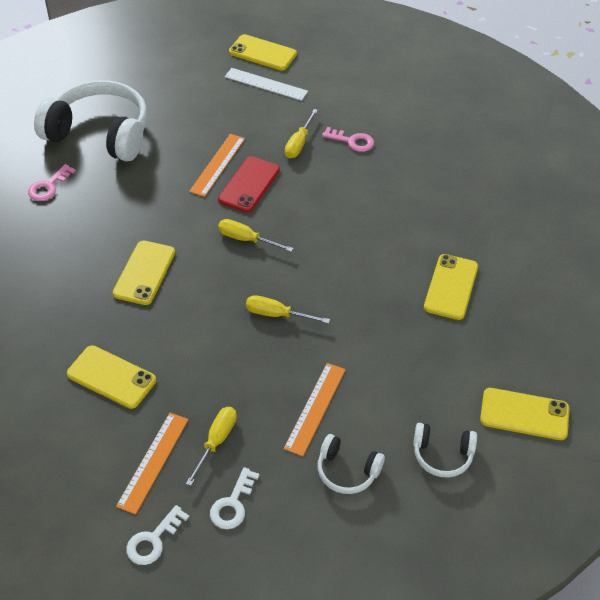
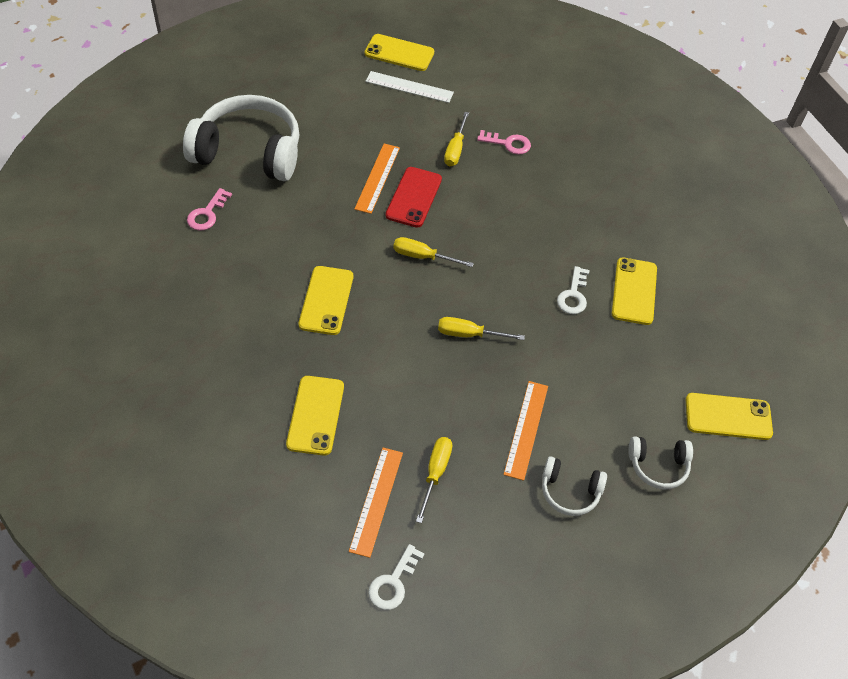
camera: 10 degrees left, 5 degrees up
(111, 377) = (315, 415): yellow phone -> yellow phone turned 75 degrees clockwise
(233, 504) = (464, 537): white key -> white key (573, 295)

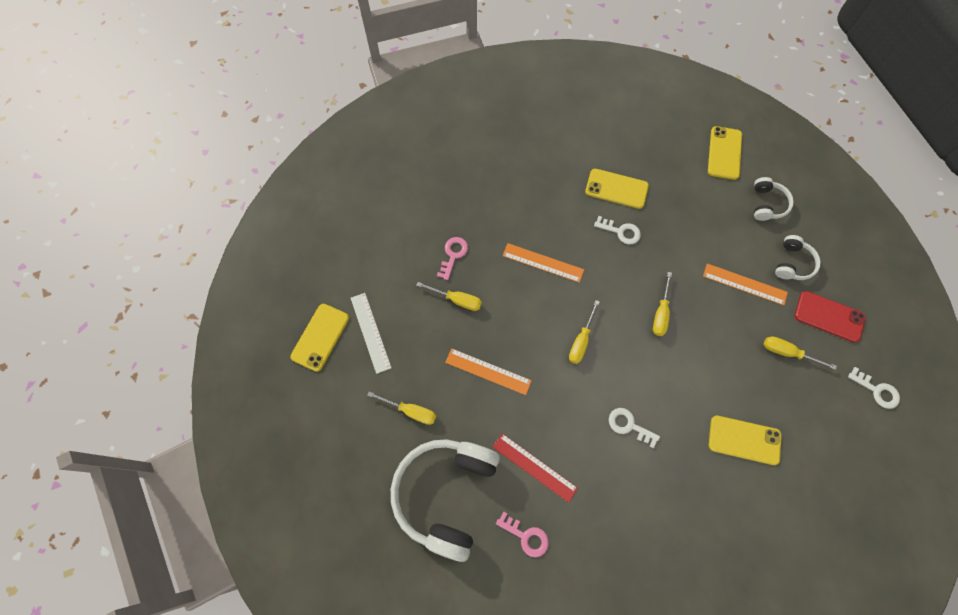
camera: 80 degrees left, 15 degrees up
(277, 219) = (534, 467): none -> red ruler
(326, 300) = (629, 425): yellow phone -> white key
(330, 121) = (410, 411): none -> yellow screwdriver
(376, 501) = (814, 397): orange ruler -> orange ruler (543, 263)
(409, 87) = (370, 332): white ruler -> white ruler turned 45 degrees counterclockwise
(414, 197) = (513, 341): red phone -> red phone (829, 316)

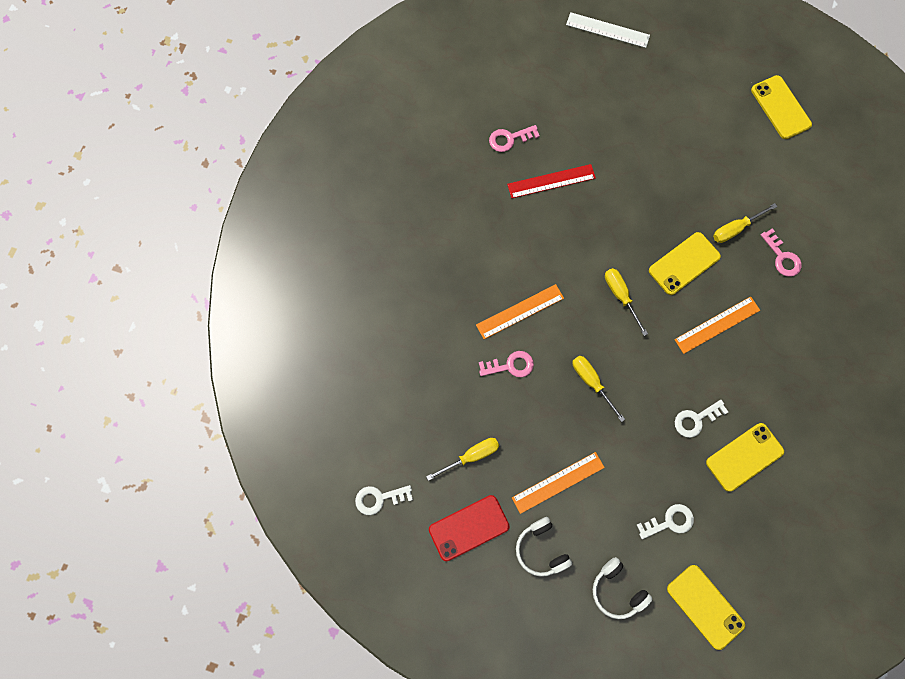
camera: 130 degrees right, 5 degrees up
(370, 332) = (756, 145): white ruler -> white ruler (607, 30)
(410, 411) = (665, 129): yellow screwdriver -> none
(446, 493) = (583, 110): white headphones -> none
(488, 371) = (653, 205): orange ruler -> orange ruler (520, 311)
(629, 425) = (523, 273): white key -> white key (669, 521)
(704, 377) = (510, 365): none -> pink key
(744, 440) = (438, 349): yellow phone -> yellow phone (684, 263)

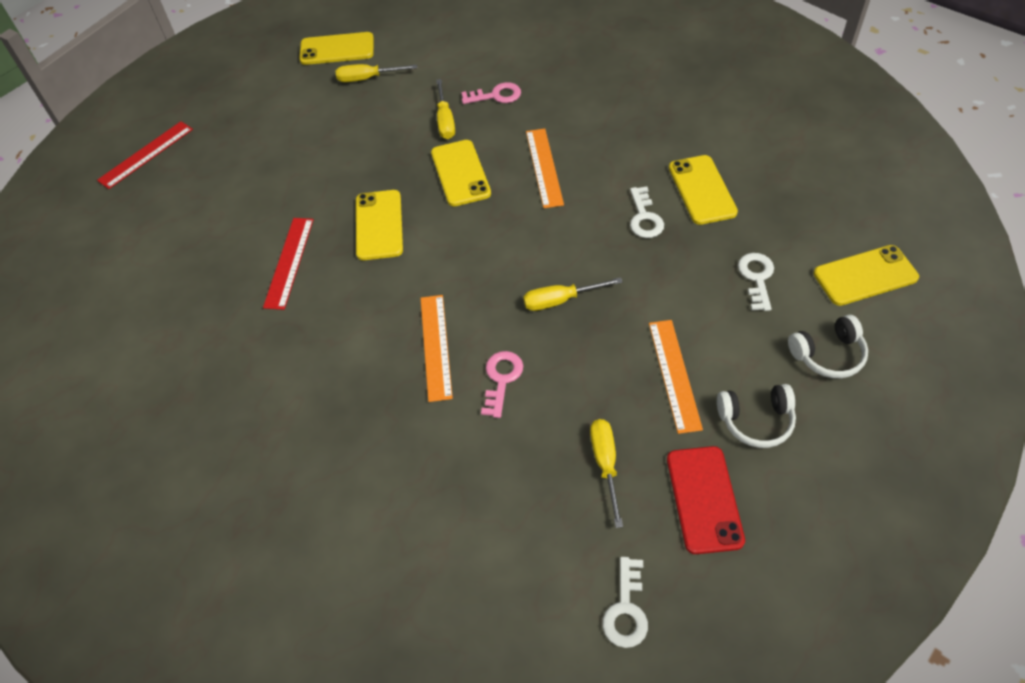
camera: 65 degrees left, 20 degrees down
(509, 139) = (207, 287): pink key -> none
(607, 30) = (146, 154): white ruler -> red ruler
(609, 226) = (379, 225): none -> yellow phone
(620, 296) = (468, 240): yellow screwdriver -> yellow screwdriver (367, 78)

